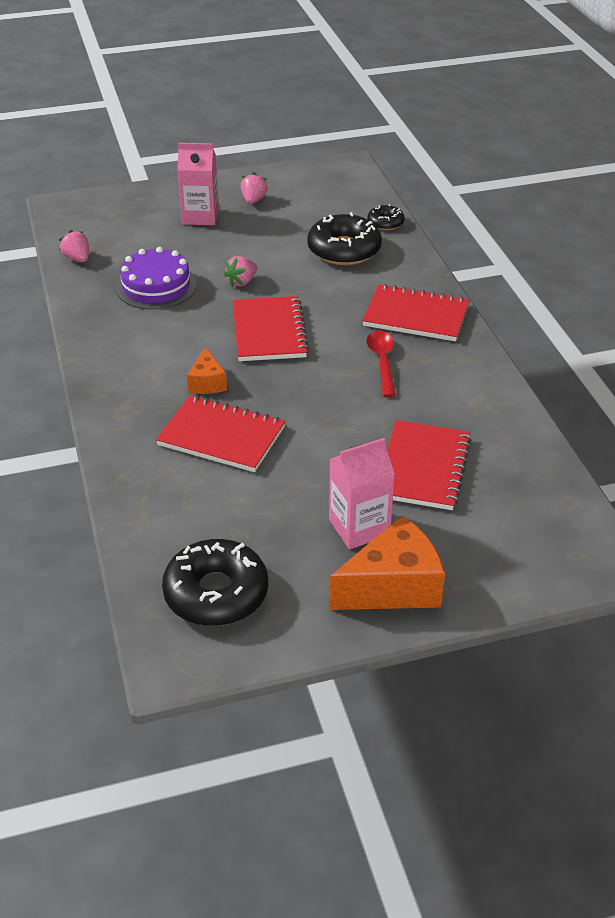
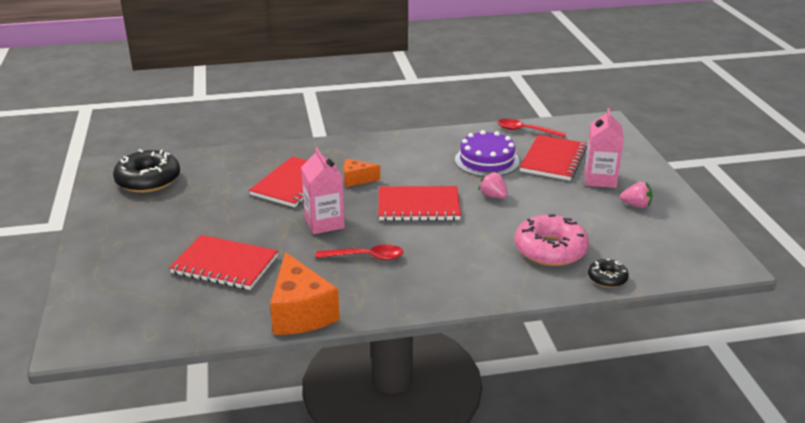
camera: 95 degrees right, 10 degrees down
(77, 259) = (525, 131): pink strawberry -> red spoon
(344, 250) = (550, 249): black donut -> pink donut
(359, 527) = (176, 232): pink carton -> pink carton (324, 223)
(393, 586) = (113, 241): orange cheese -> orange cheese (301, 313)
(416, 316) = (434, 281): red notebook -> red notebook (553, 160)

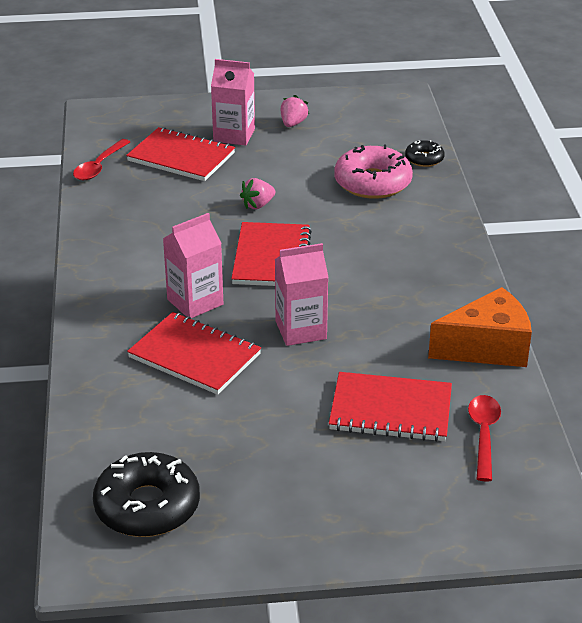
camera: 85 degrees left, 5 degrees up
(225, 265) = (390, 410): red notebook -> red notebook turned 75 degrees clockwise
(356, 179) = (195, 302): orange cheese -> pink carton
(366, 257) = (379, 300): red spoon -> red spoon (483, 435)
(486, 160) = (170, 201): purple cake -> none

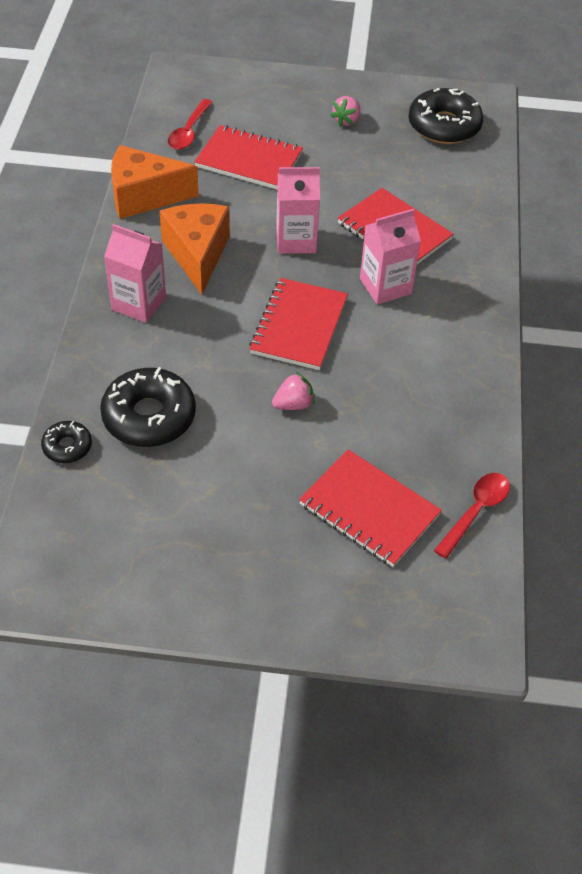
camera: 170 degrees left, 15 degrees up
(234, 135) = (291, 544): pink carton -> pink carton (139, 303)
(293, 123) = (204, 554): pink strawberry -> pink strawberry (346, 121)
(372, 182) = (149, 416): pink donut -> black donut
(397, 301) = (197, 254): none -> orange cheese

